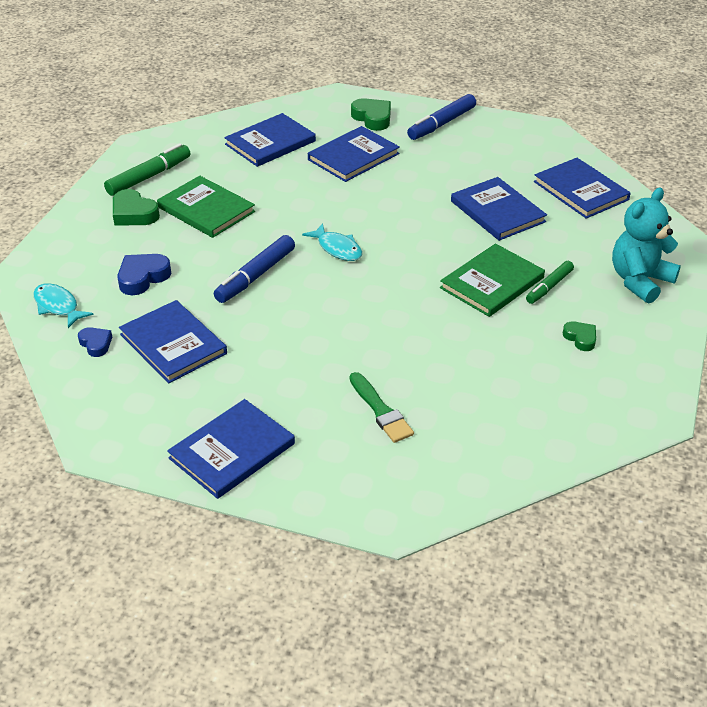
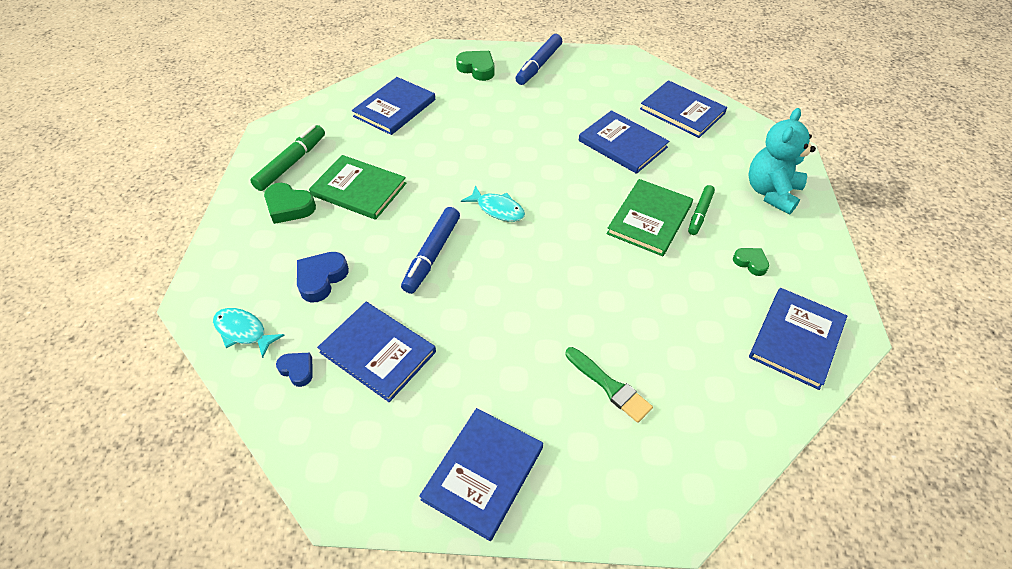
camera: 15 degrees left, 10 degrees up
(353, 157) = (475, 110): blue book -> blue book (796, 339)

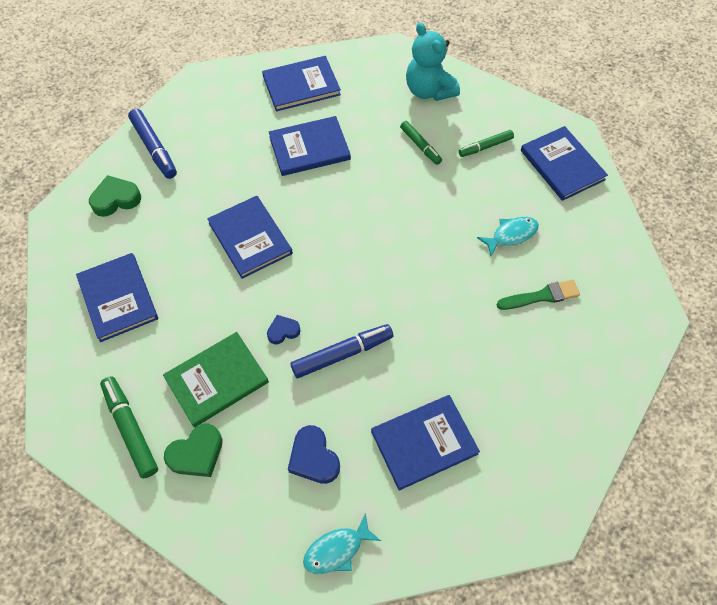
camera: 60 degrees left, 10 degrees up
(297, 370) = (407, 515): blue heart -> blue heart (283, 331)
(432, 255) = (342, 354): blue marker -> blue marker turned 75 degrees counterclockwise
(483, 473) = (571, 414): blue book -> blue book (250, 238)
(498, 209) = (322, 278): turquoise fish -> turquoise fish (511, 235)
(649, 219) = (404, 180): green book -> none
(750, 263) = (485, 147): green heart -> green marker

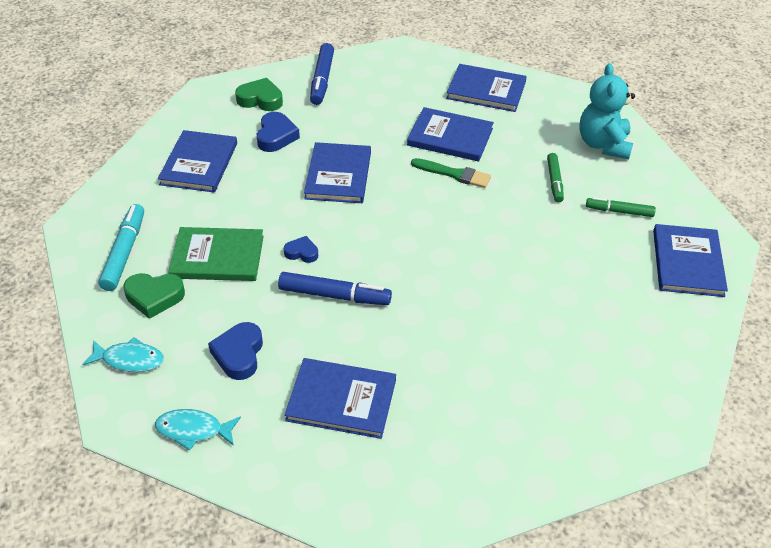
camera: 35 degrees right, 15 degrees down
(131, 429) = (124, 252): green marker -> turquoise marker
(163, 230) = (276, 136): none -> blue heart
(511, 235) = (579, 291): turquoise fish -> turquoise fish (129, 360)
(541, 296) = (563, 354): green brush -> green brush (454, 174)

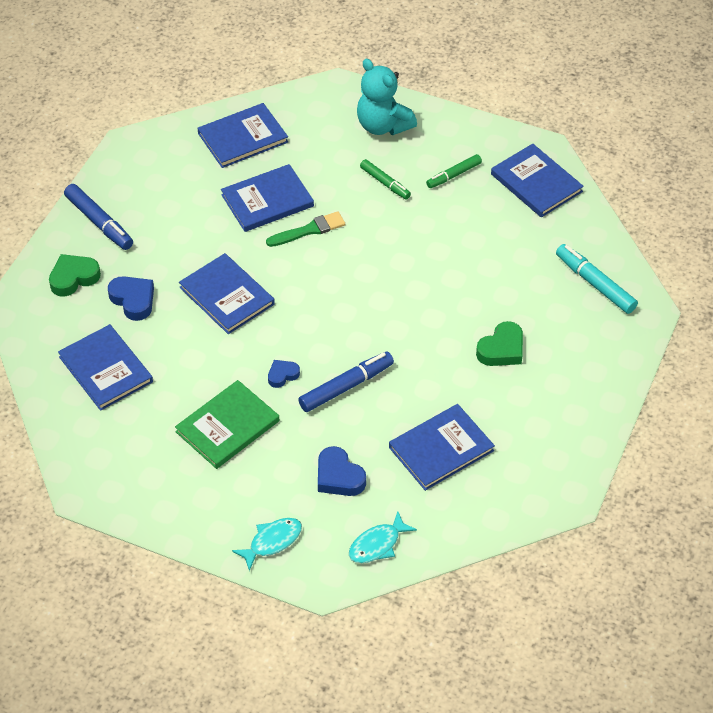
camera: 45 degrees left, 5 degrees up
(124, 252) = (154, 479): turquoise marker -> turquoise marker (595, 284)
(154, 297) = (225, 490): green heart -> green heart (502, 349)

